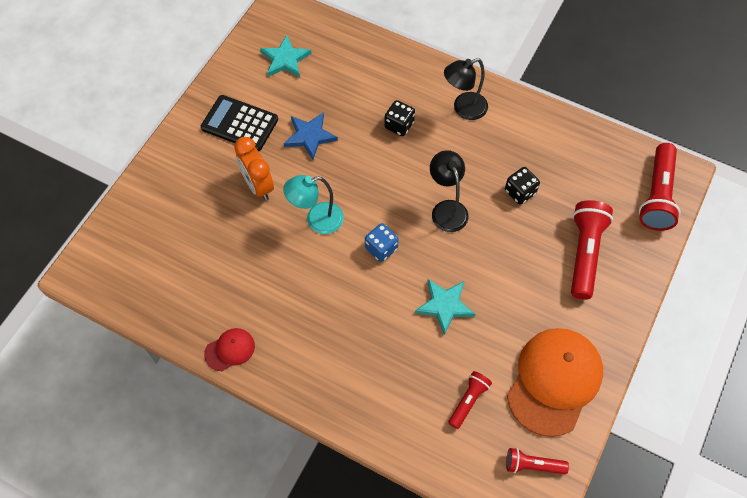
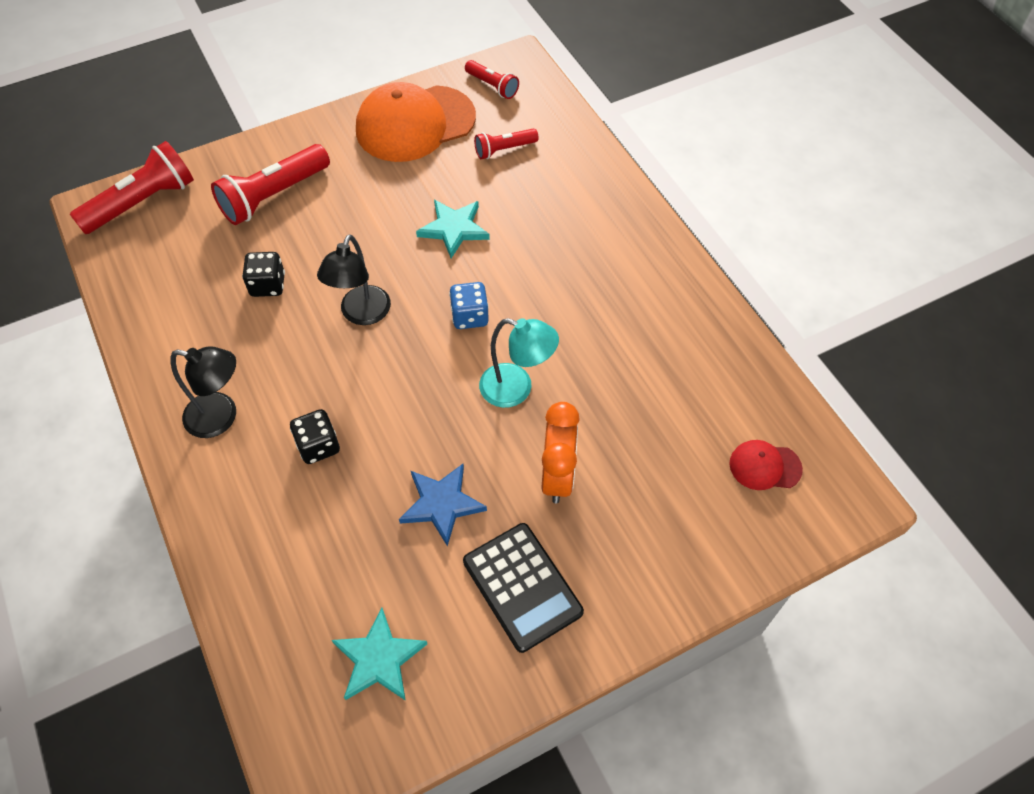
camera: 145 degrees left, 5 degrees down
(230, 350) = (707, 311): red cap -> red cap (765, 466)

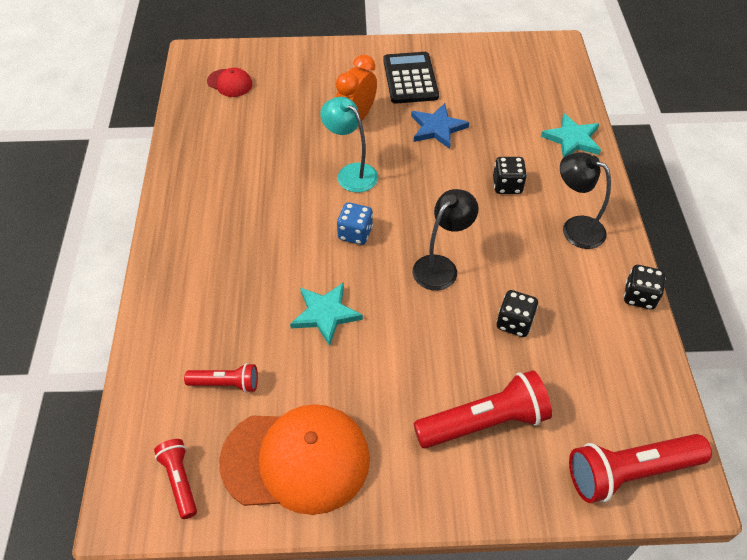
camera: 155 degrees left, 5 degrees down
(139, 359) = (639, 296): none -> black dice
(379, 658) = (505, 76): turquoise star -> turquoise star (572, 139)

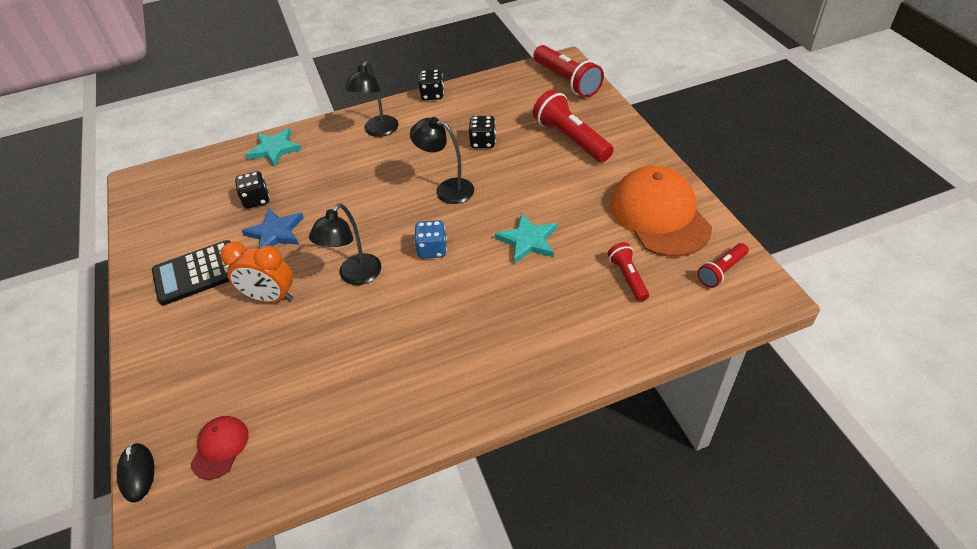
camera: 105 degrees left, 5 degrees down
(237, 47) = (137, 473): none -> black mouse
(351, 173) = (355, 276): turquoise lamp -> black lamp
(507, 185) = (342, 173): black dice -> black dice (256, 200)

